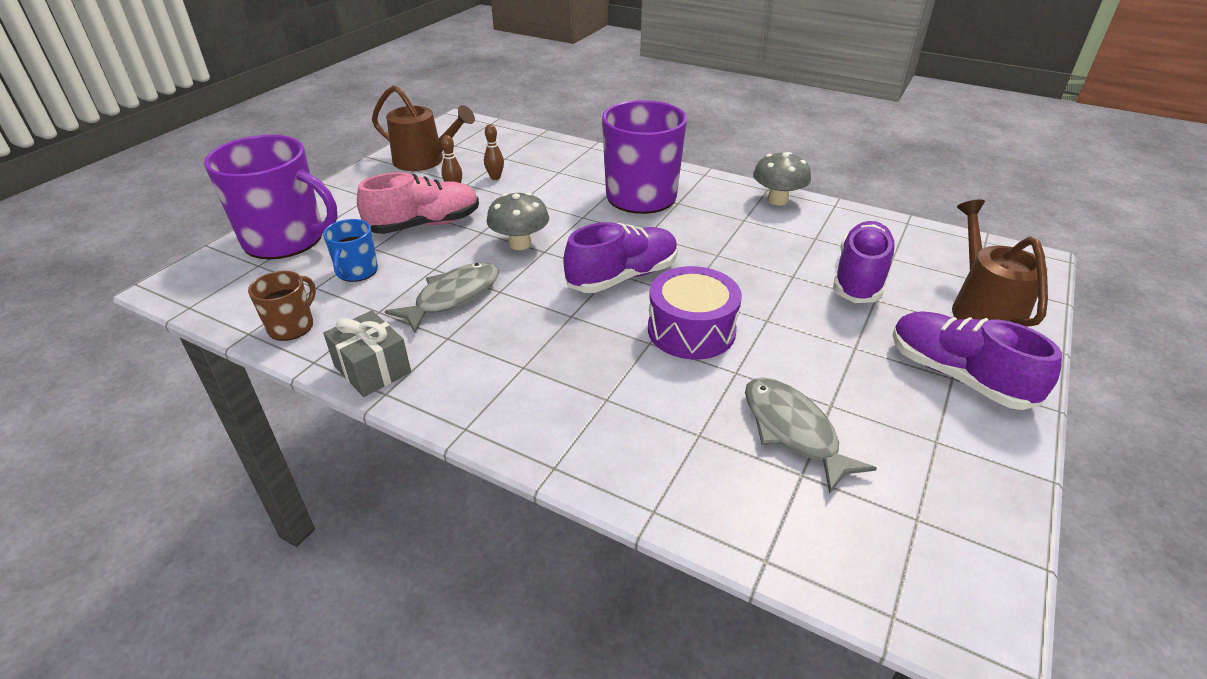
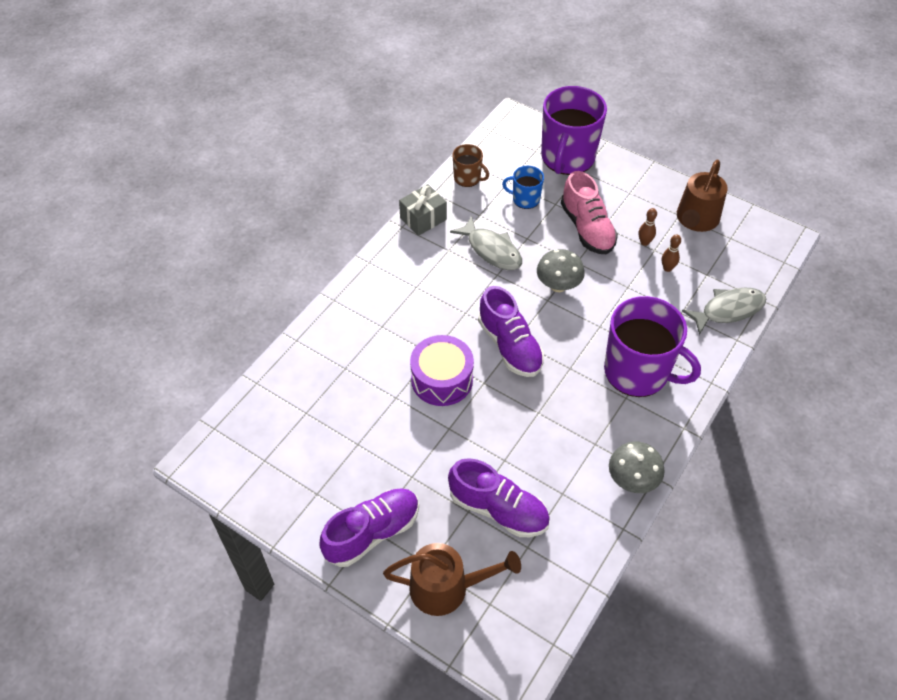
camera: 95 degrees right, 15 degrees up
(793, 431) = (339, 417): grey fish -> grey fish (728, 310)

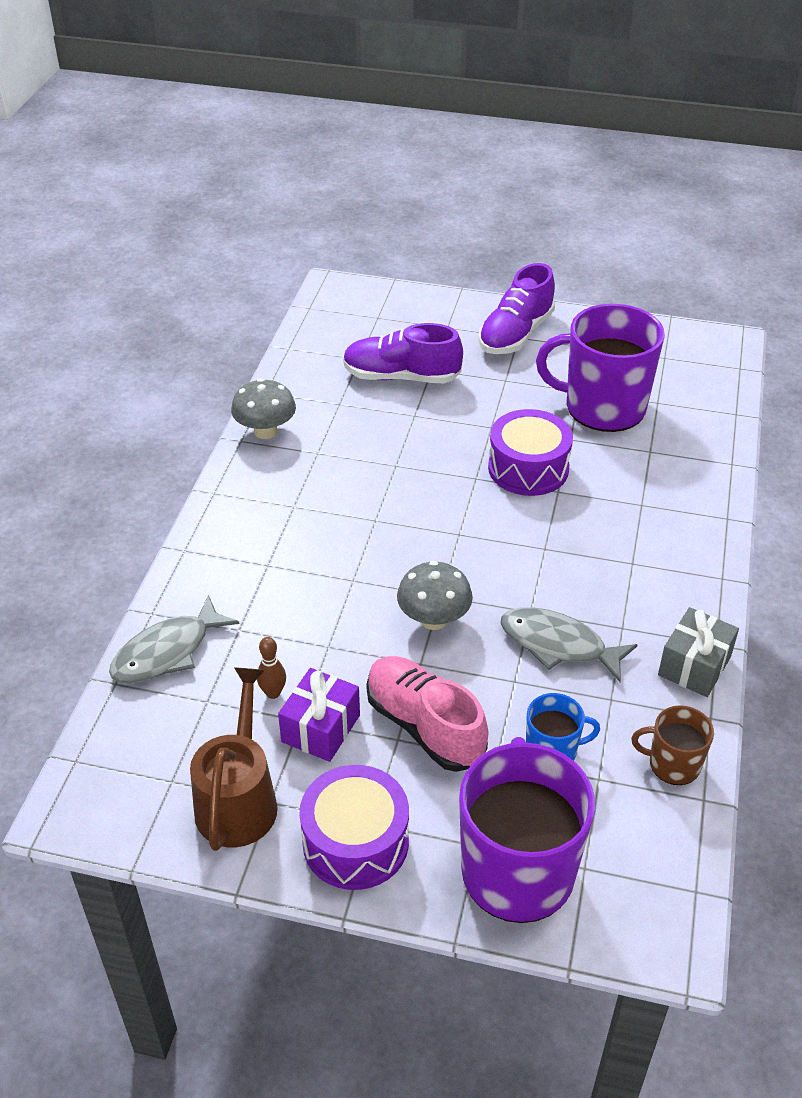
camera: 160 degrees right, 10 degrees down
(446, 588) = (423, 317): brown watering can -> none
(510, 346) = (464, 524): purple shoe -> none
(638, 372) = (285, 537): purple mug -> purple mug (603, 407)
(640, 187) = (355, 842): none -> purple drum
(644, 242) = (321, 728): brown bowling pin -> purple gift

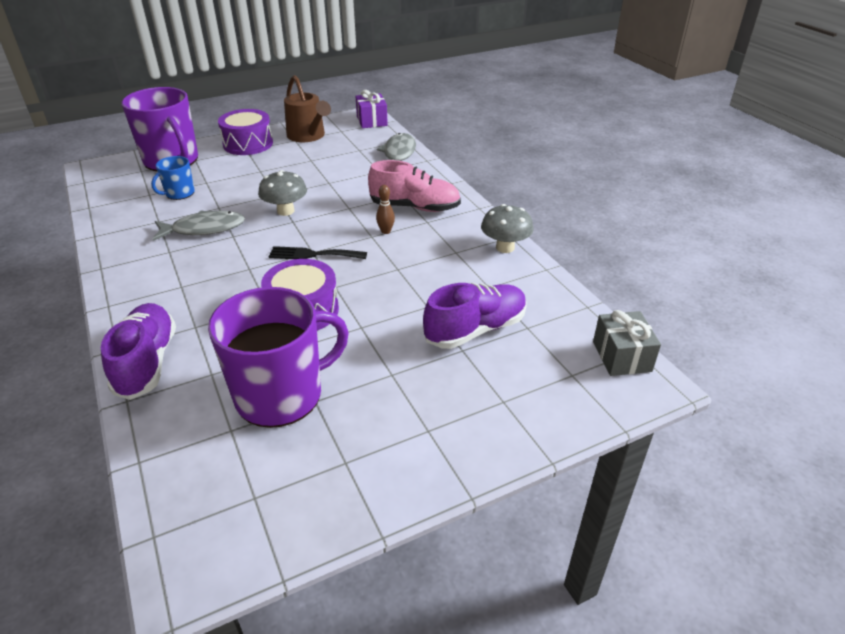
camera: 140 degrees right, 5 degrees down
(273, 693) = (334, 161): brown bowling pin -> brown bowling pin (386, 231)
(321, 728) = (298, 161): purple gift -> purple gift (372, 121)
(424, 726) = (251, 178): pink shoe -> pink shoe (415, 207)
(462, 529) = (313, 254): none -> black fork
(515, 334) = (433, 431): purple shoe -> purple shoe (147, 362)
(673, 764) = (110, 212): brown mug -> none
(694, 666) = (112, 252): grey gift -> grey gift (621, 356)

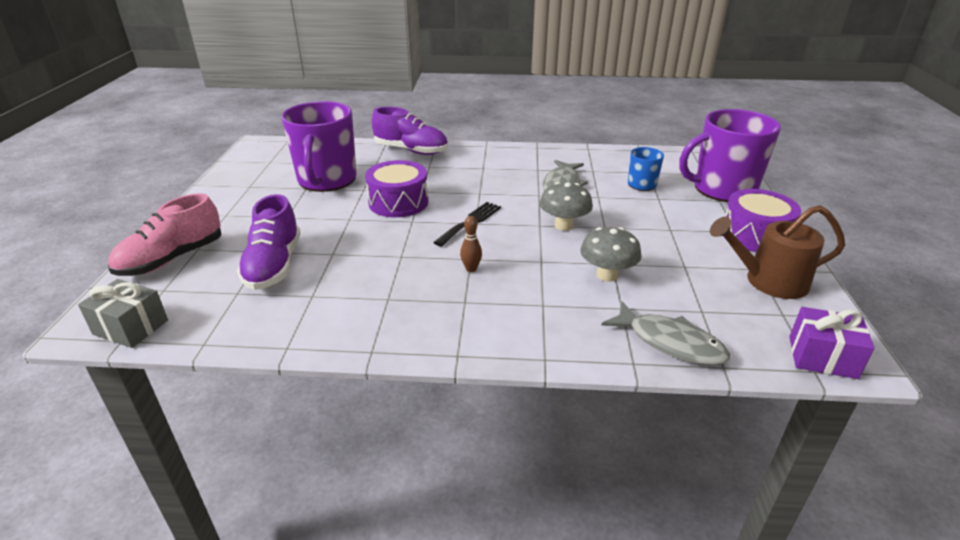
camera: 120 degrees right, 5 degrees down
(415, 207) = (504, 304): pink shoe -> pink shoe (172, 259)
(505, 247) = (356, 336): grey mushroom -> grey mushroom (607, 275)

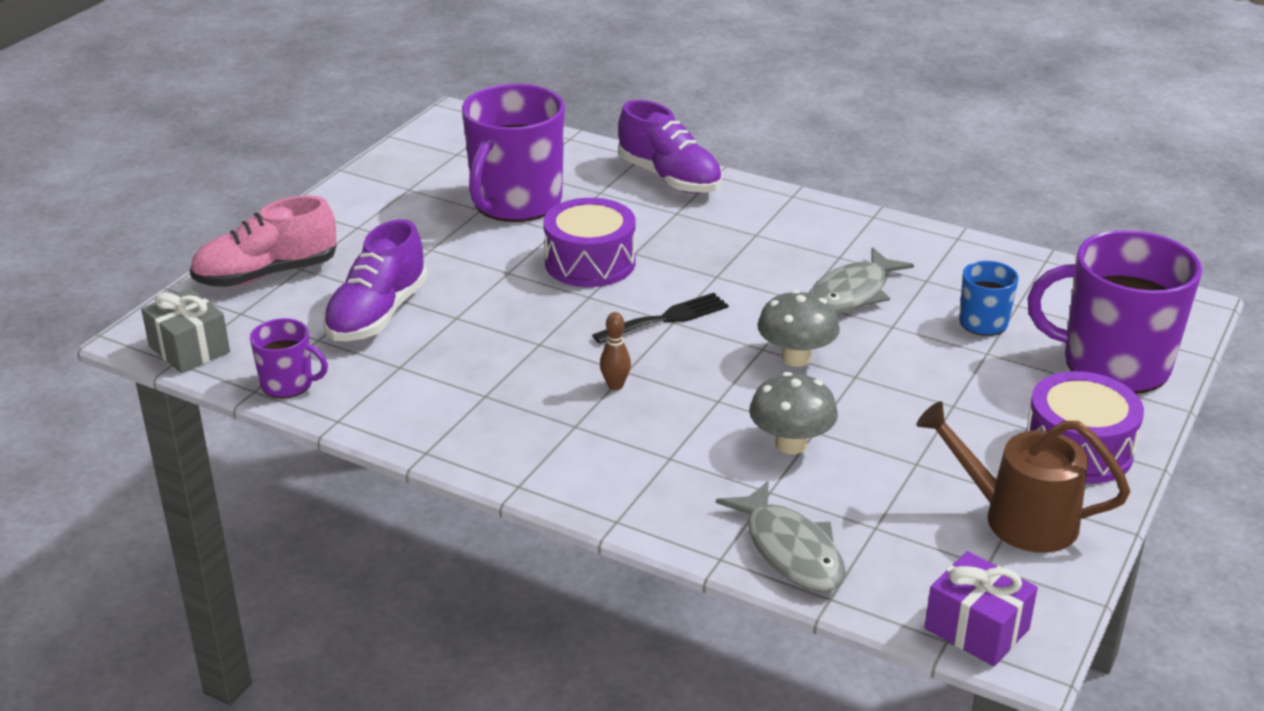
camera: 25 degrees right, 0 degrees up
(230, 331) = (288, 384): none -> purple mug

